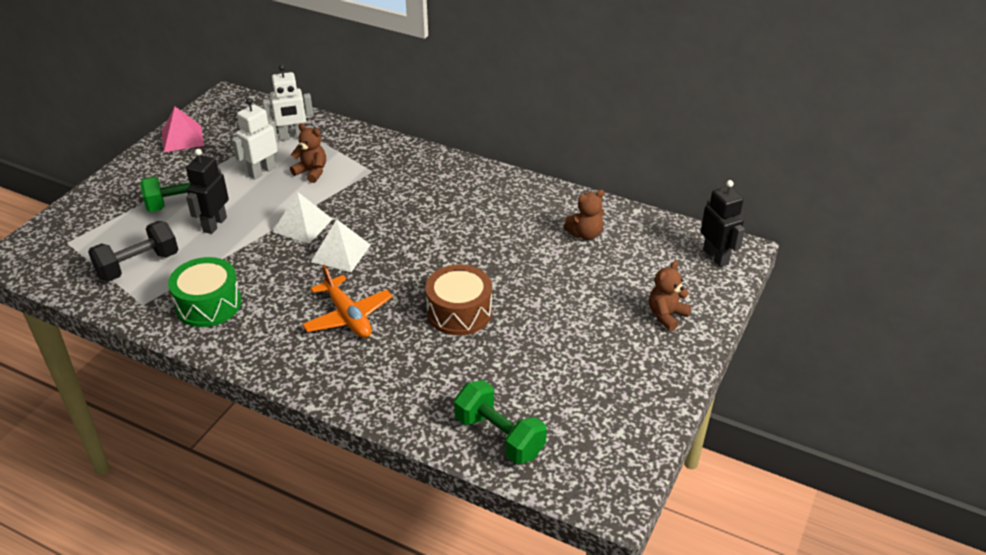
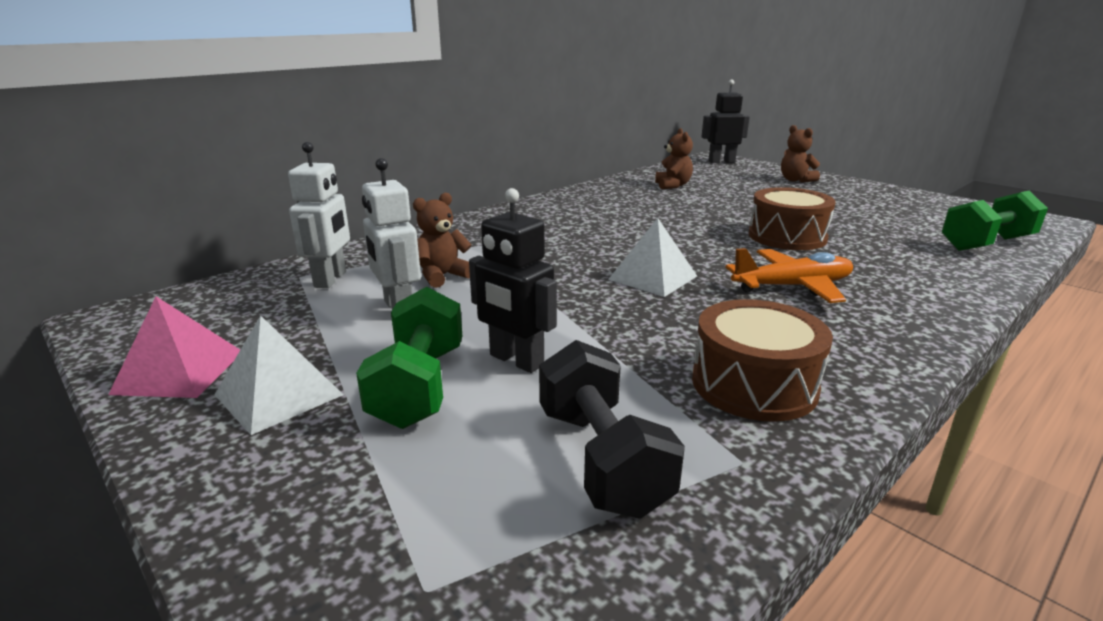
camera: 70 degrees left, 15 degrees down
(208, 304) = (754, 384): green drum -> brown drum
(302, 225) = (571, 293): white pyramid -> white pyramid (278, 394)

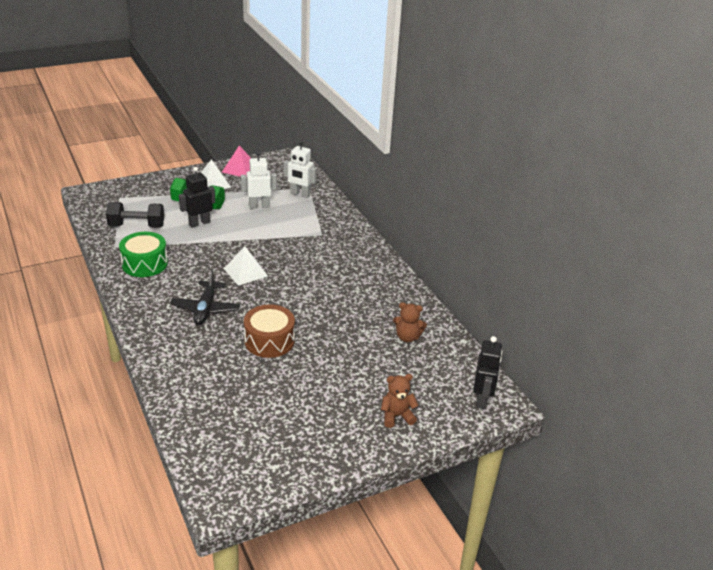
camera: 105 degrees right, 10 degrees up
(442, 276) = (286, 219): brown teddy bear -> none
(754, 384) = (145, 264): brown drum -> green drum
(792, 286) = (205, 309): orange plane -> black plane
(986, 244) = (202, 423): green dumbbell -> none

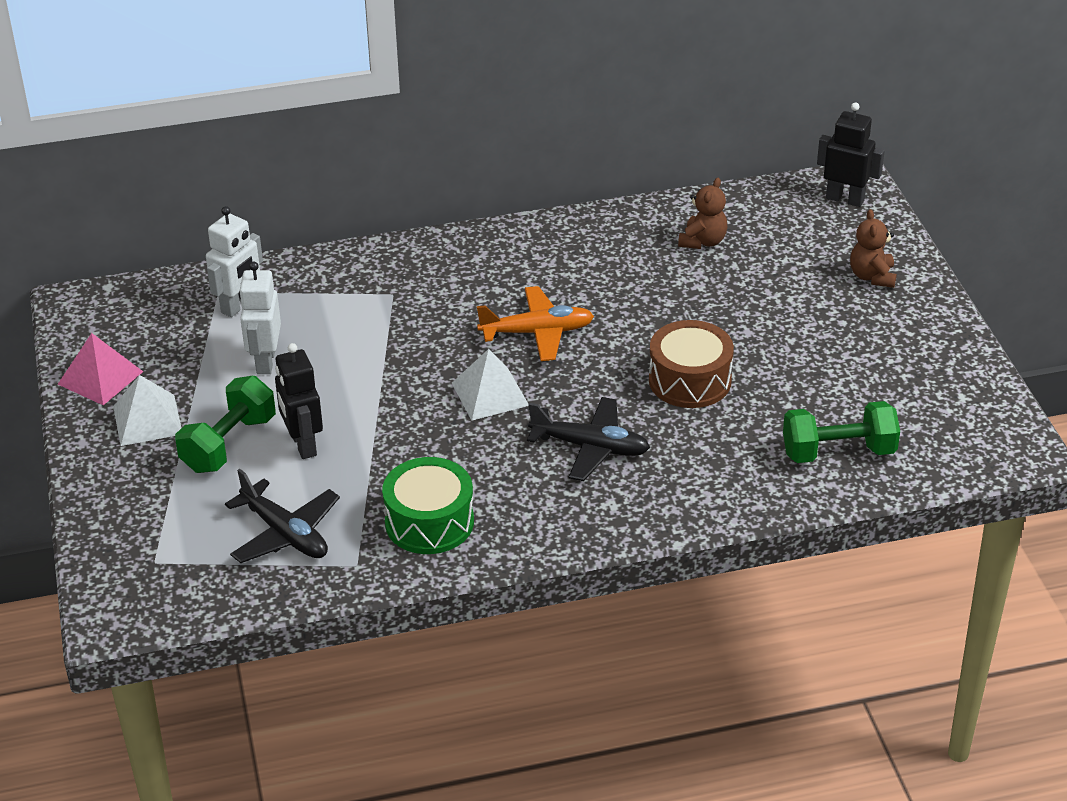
camera: 75 degrees left, 5 degrees up
(137, 226) = (285, 533): black dumbbell -> black plane
(210, 406) = (838, 452): none -> green dumbbell
(301, 282) = (537, 332): none -> orange plane

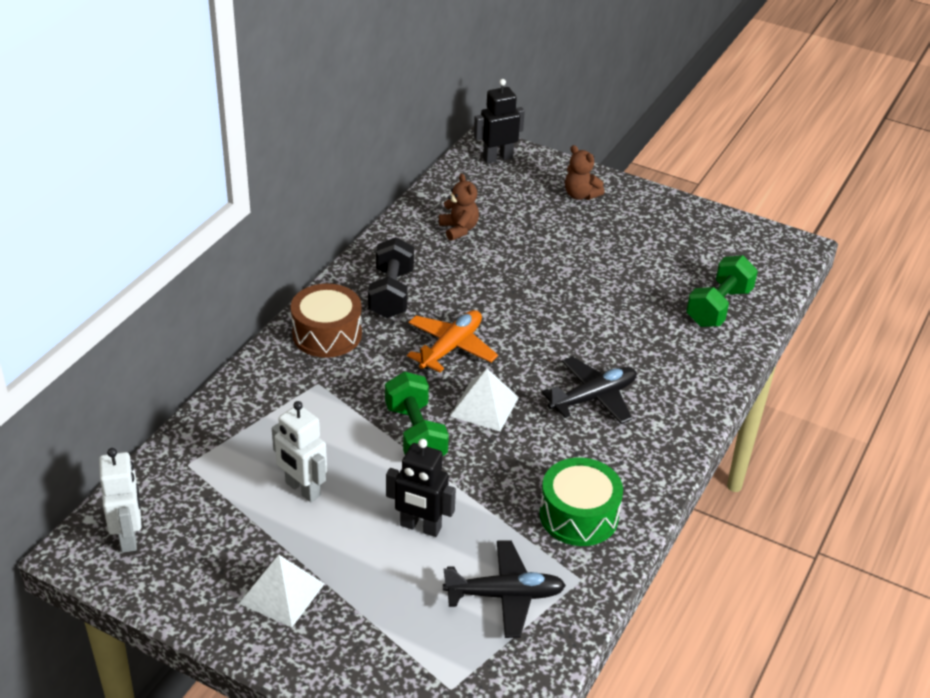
camera: 50 degrees left, 0 degrees up
(100, 377) = (194, 590): pink pyramid -> none
(229, 444) = (369, 565): green dumbbell -> green dumbbell (415, 434)
(239, 305) = (219, 463): white robot -> white robot (129, 536)
(557, 260) = (391, 294): none -> black dumbbell
(690, 380) = (582, 318): brown drum -> brown drum (327, 334)

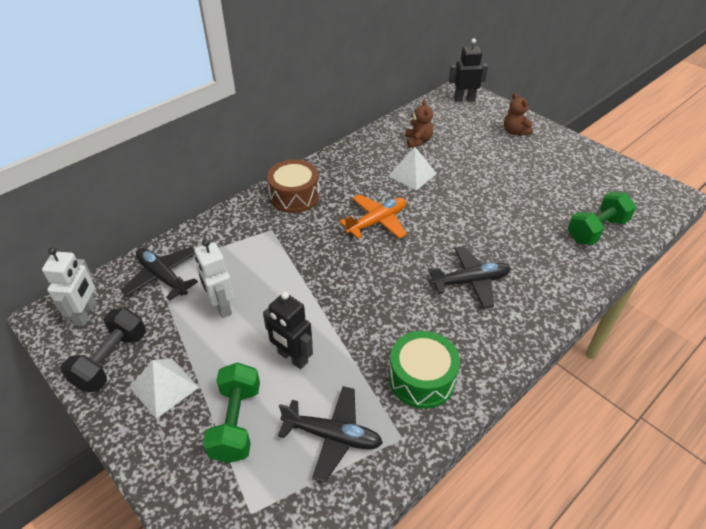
camera: 20 degrees right, 5 degrees up
(205, 471) = (163, 277): none -> black plane
(391, 294) = (351, 176): black dumbbell -> black dumbbell (111, 360)
(415, 434) = (322, 282): green dumbbell -> green dumbbell (236, 422)
(484, 406) = (383, 271): white pyramid -> white pyramid (412, 175)

